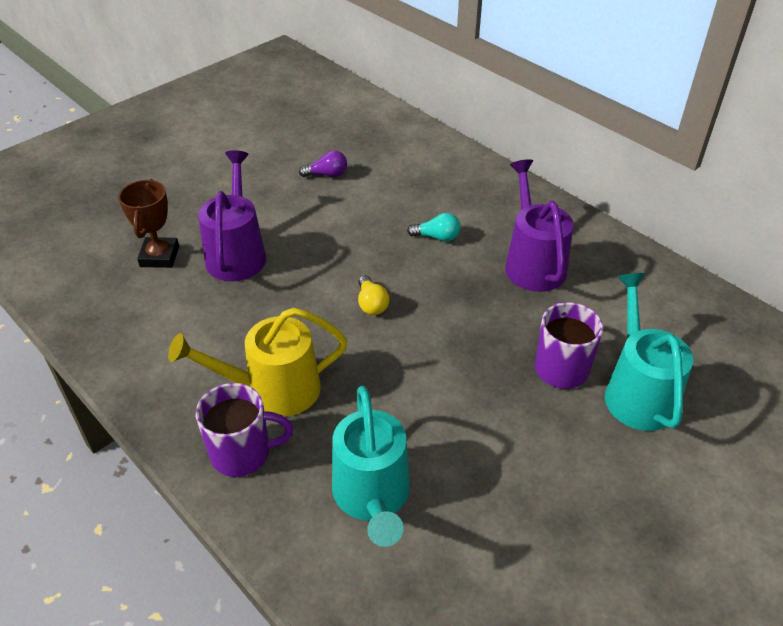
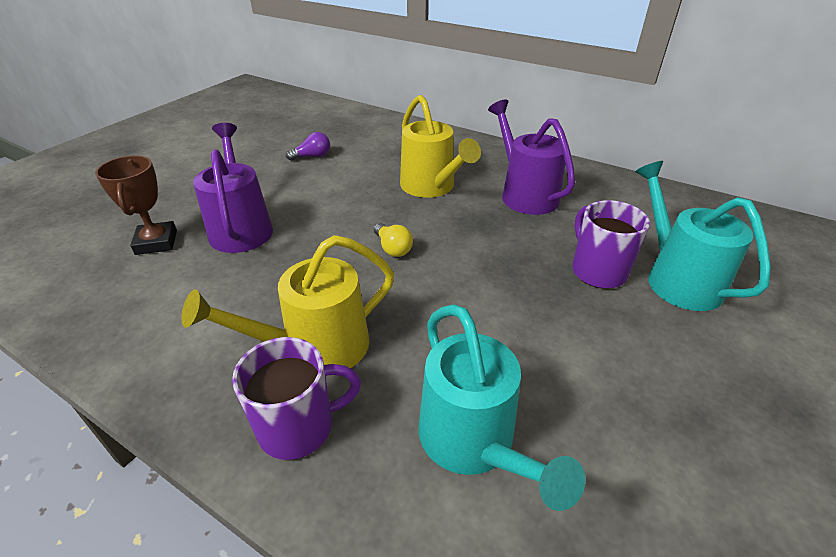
camera: 15 degrees left, 5 degrees down
(437, 237) = (431, 187): turquoise light bulb -> yellow watering can

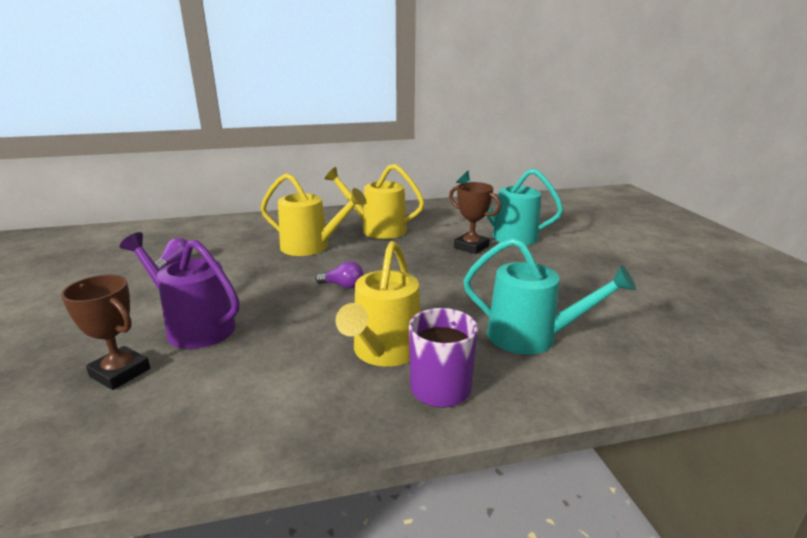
camera: 45 degrees left, 15 degrees down
(393, 248) = (343, 285): yellow light bulb -> purple light bulb
(524, 194) = (377, 229): purple watering can -> yellow watering can
(597, 271) = (471, 247): purple mug -> brown trophy

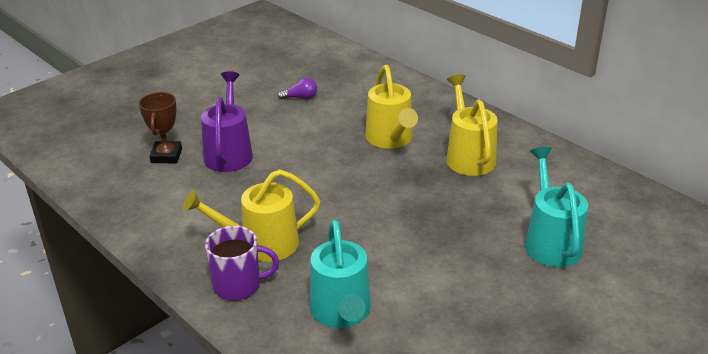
camera: 60 degrees right, 10 degrees up
(343, 285) = (338, 186): purple light bulb -> none
(471, 247) = (490, 226): brown trophy -> none

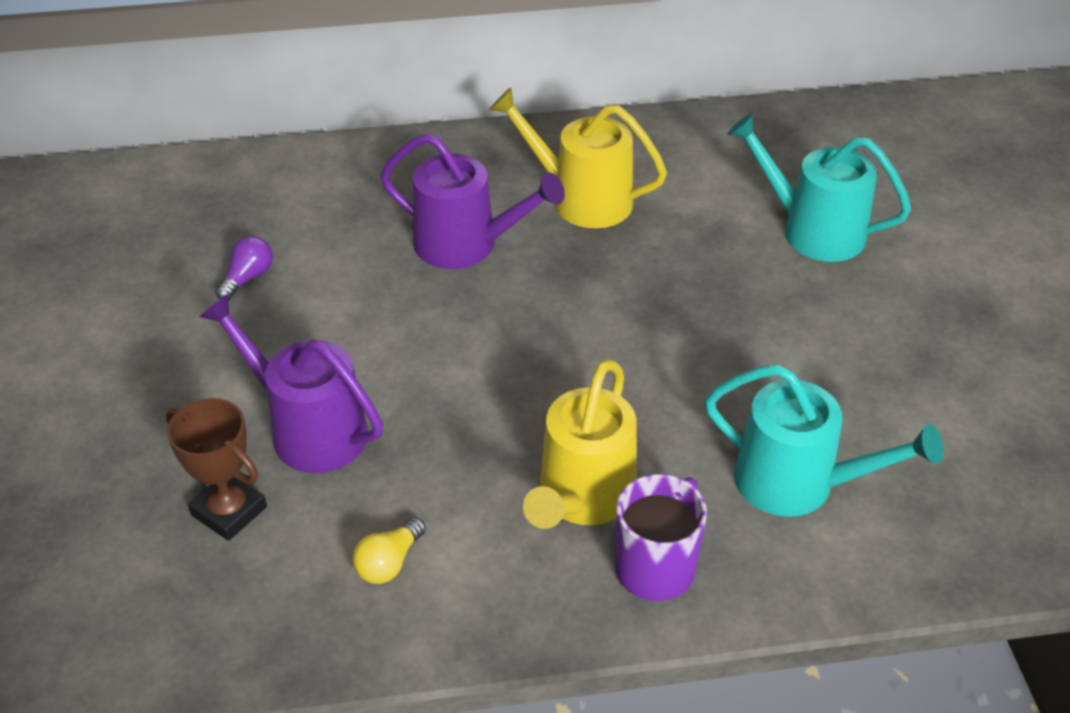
camera: 55 degrees left, 10 degrees up
(173, 207) = (389, 563): none -> yellow light bulb
(391, 139) = (467, 245): yellow watering can -> purple watering can

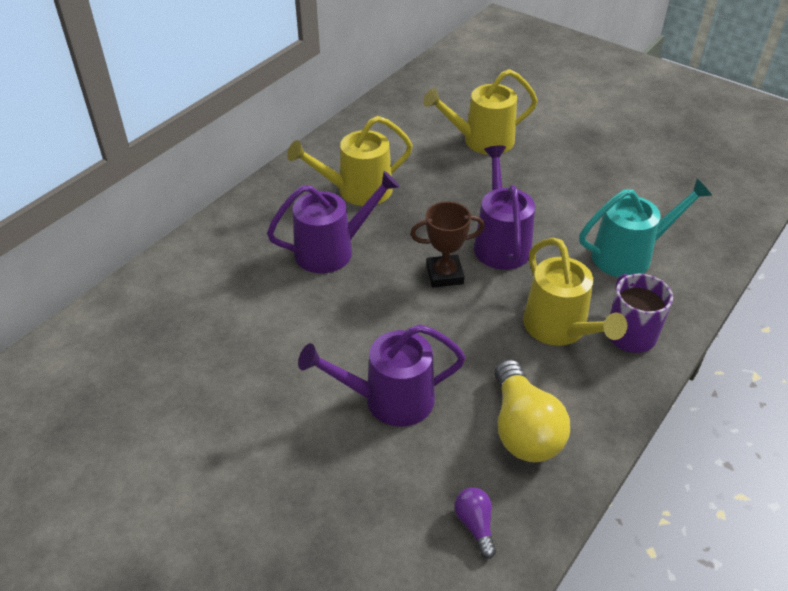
camera: 45 degrees left, 0 degrees up
(229, 511) = (410, 473): brown trophy -> brown trophy (444, 275)
(248, 278) = (233, 349): purple light bulb -> purple light bulb (475, 525)
(389, 563) = (523, 429): yellow light bulb -> yellow light bulb, size x2.03
(657, 358) = (500, 242): none -> purple watering can
(811, 230) = (481, 141): turquoise watering can -> yellow watering can

